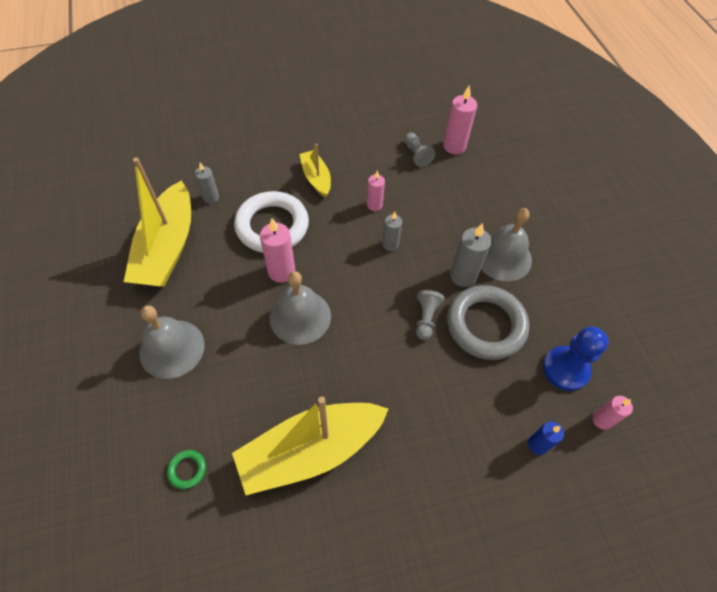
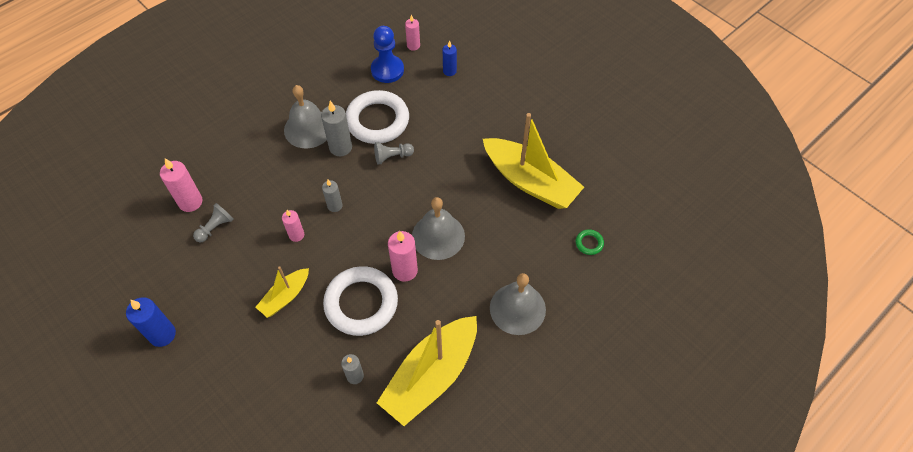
camera: 115 degrees left, 0 degrees up
(167, 248) = (431, 376): yellow boat -> yellow boat turned 150 degrees clockwise
(335, 101) = (162, 334): none -> blue candle
(486, 325) = (377, 120): grey ring -> white ring

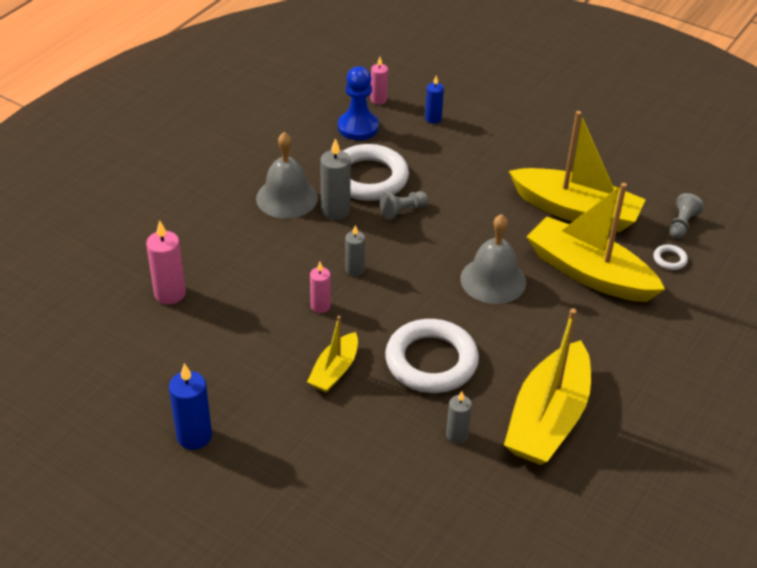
camera: 15 degrees left, 15 degrees down
(215, 227) = (214, 315): grey pawn -> grey pawn (681, 224)
(405, 270) = (469, 320): pink candle -> none
(517, 244) = (589, 273): none -> yellow boat
(517, 308) = (618, 335): grey bell -> none
(589, 243) = (669, 259): green ring -> white ring

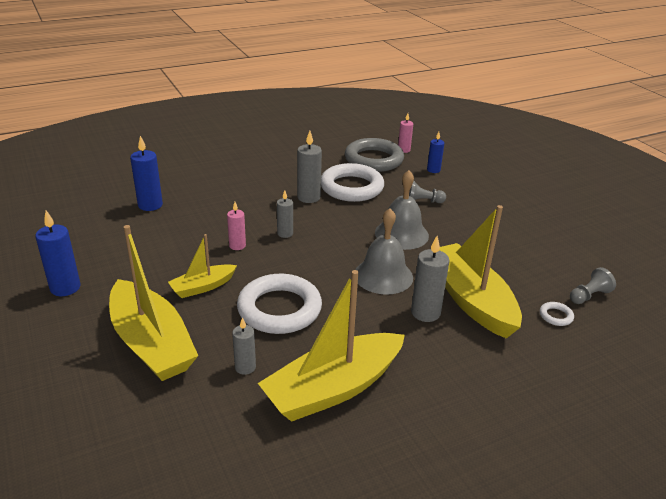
camera: 30 degrees right, 10 degrees down
(170, 294) = (150, 205): pink candle -> blue candle
(287, 198) = (283, 181): grey bell -> grey bell (401, 234)
(358, 127) = (373, 160): blue pawn -> grey ring
(402, 211) = (356, 212): grey pawn -> grey pawn (423, 201)
(562, 305) = (425, 313): none -> grey candle
(576, 211) = (497, 256): yellow boat -> yellow boat (152, 343)

